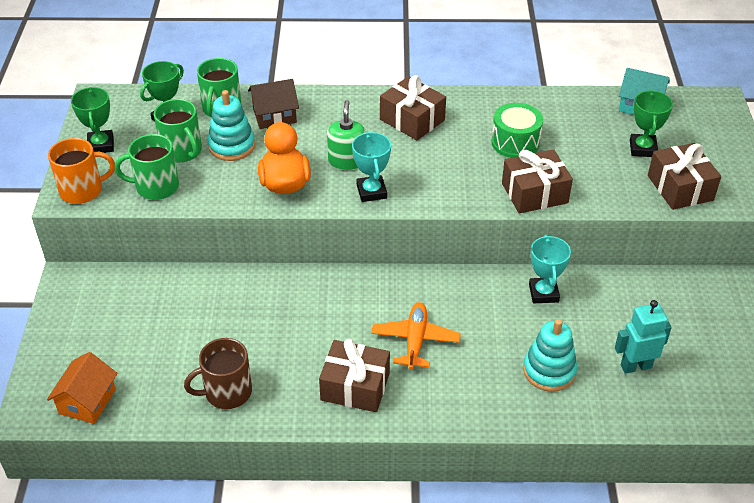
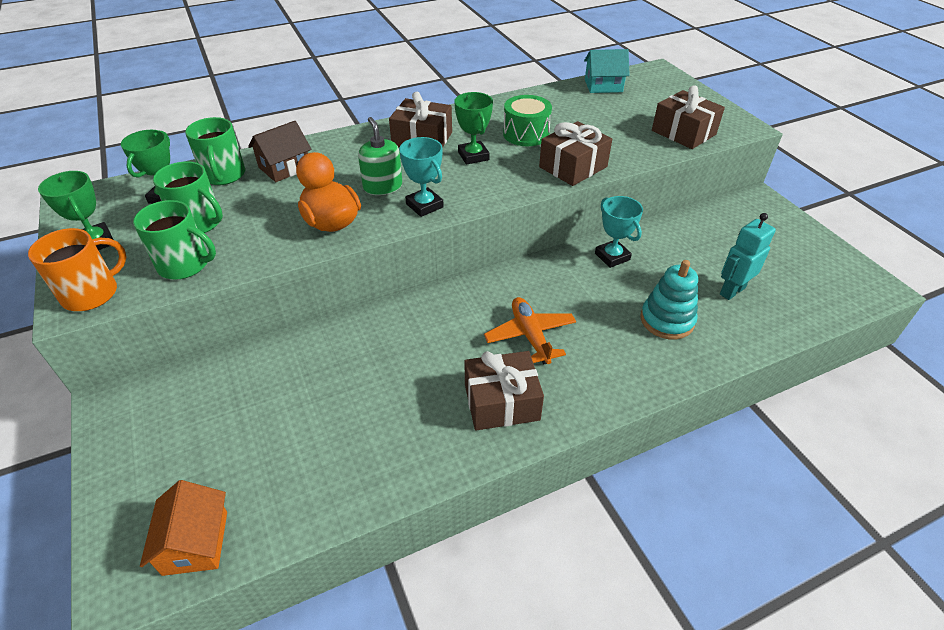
camera: 25 degrees left, 0 degrees up
(156, 187) = (185, 264): green mug -> green mug turned 135 degrees counterclockwise
(227, 392) = (367, 462): brown mug -> none
(232, 146) = (253, 204): turquoise stacking toy -> none
(642, 148) = (631, 113): green trophy -> green trophy (473, 156)

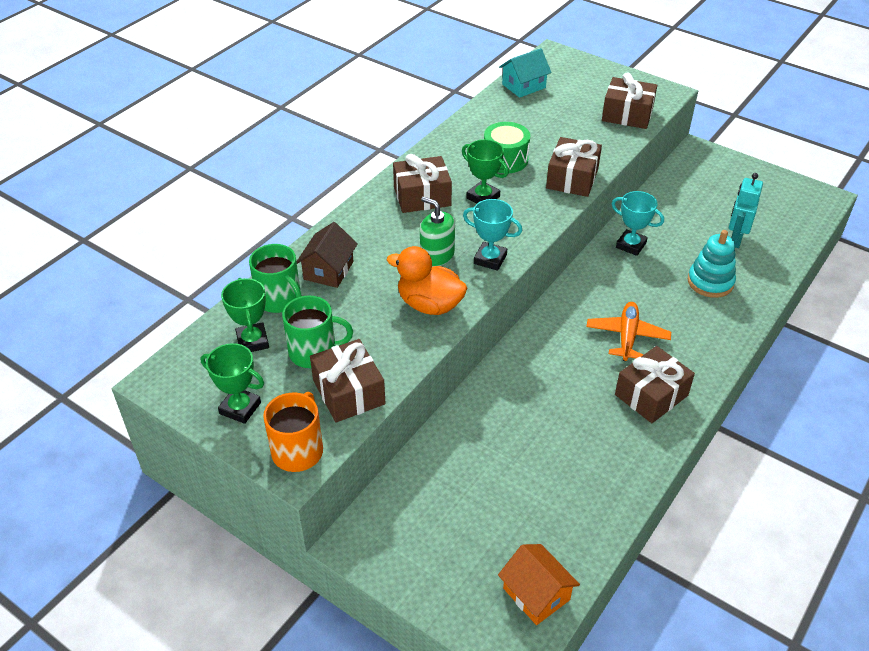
camera: 30 degrees left, 0 degrees up
(185, 264) = (348, 392): green mug -> brown gift
(530, 336) = (627, 336): orange plane -> orange plane turned 60 degrees clockwise

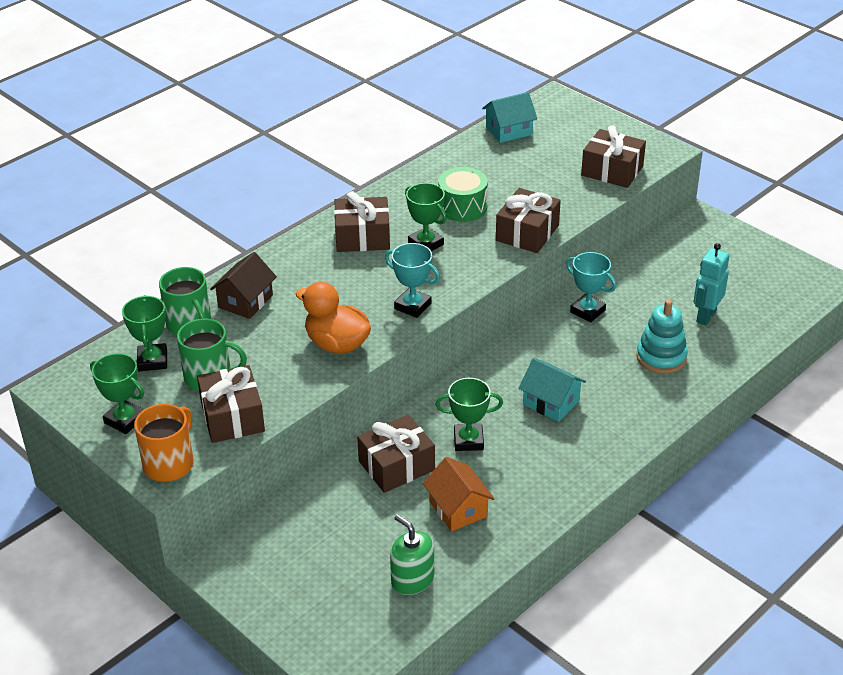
camera: 10 degrees right, 5 degrees down
(437, 255) = (359, 297): green soap dispenser -> green soap dispenser (412, 579)
(536, 594) = (377, 629): orange house -> orange house (458, 509)
(564, 383) = (468, 440): none -> green trophy
(627, 336) = (551, 402): orange plane -> turquoise house
(651, 395) = (556, 462): brown gift -> brown gift (396, 466)

